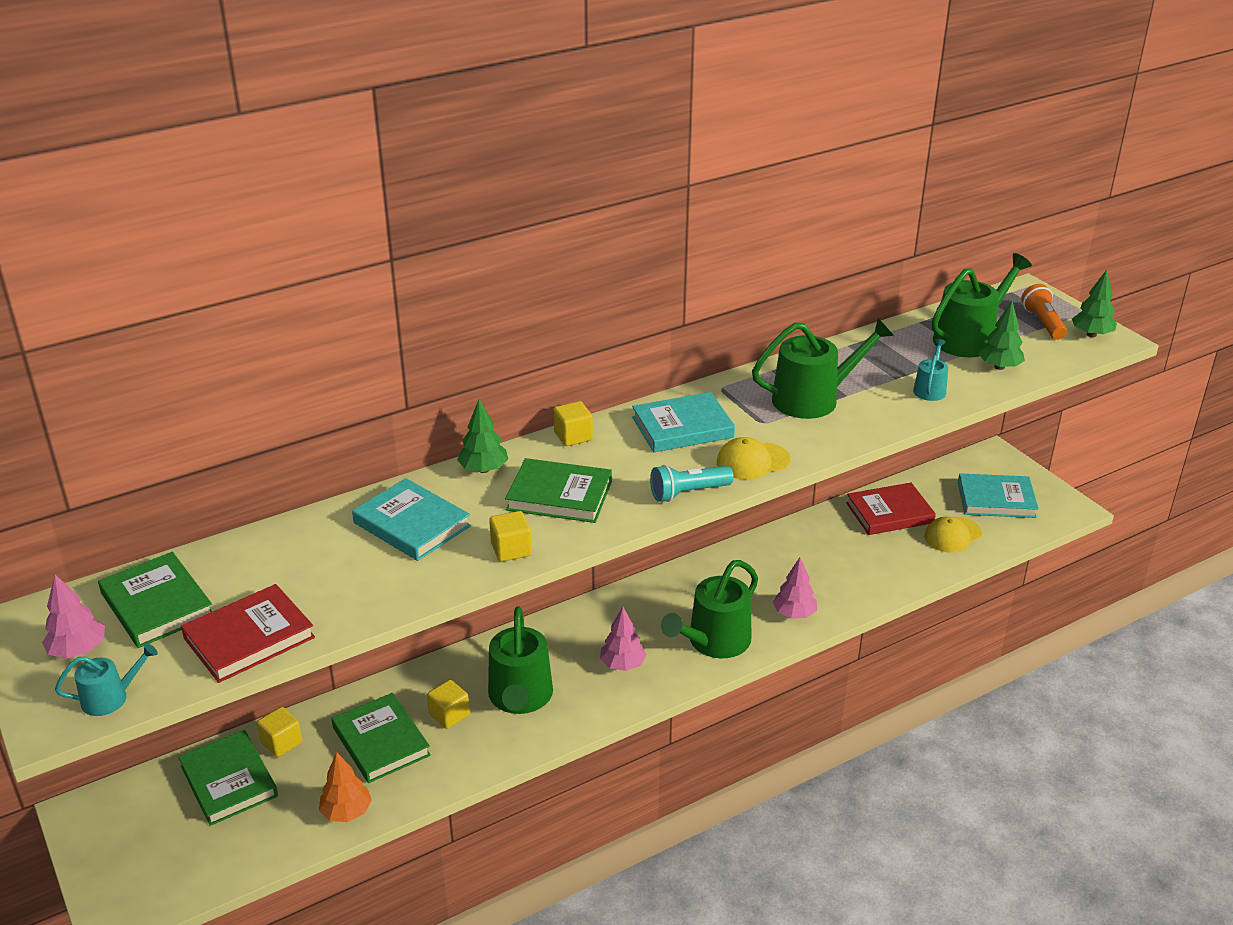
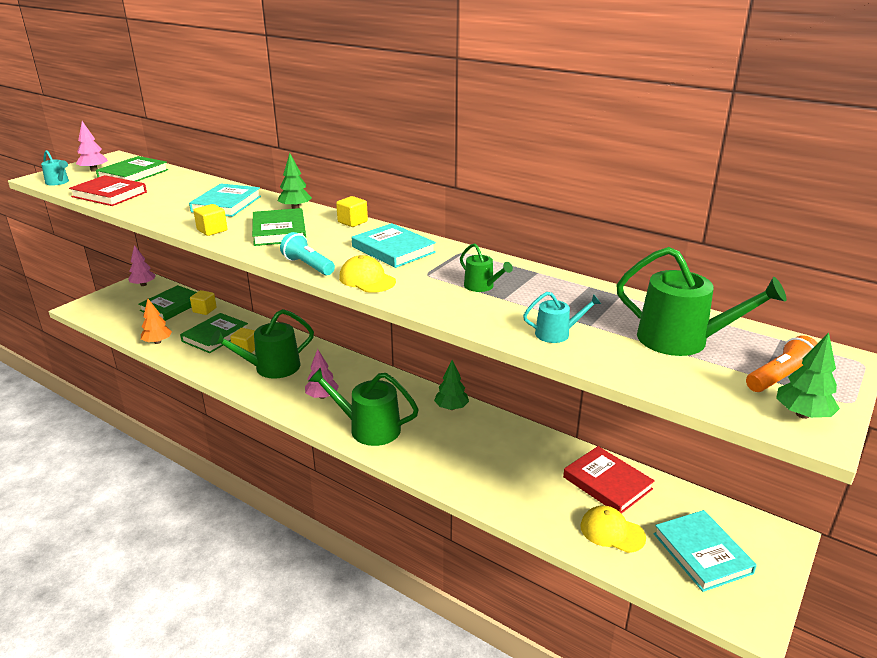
camera: 65 degrees right, 5 degrees down
(794, 614) = (426, 459): pink tree -> pink tree (143, 285)
(813, 399) = (482, 286): green watering can -> green watering can, size x0.51
(999, 367) = (646, 364): green tree -> green tree (451, 407)

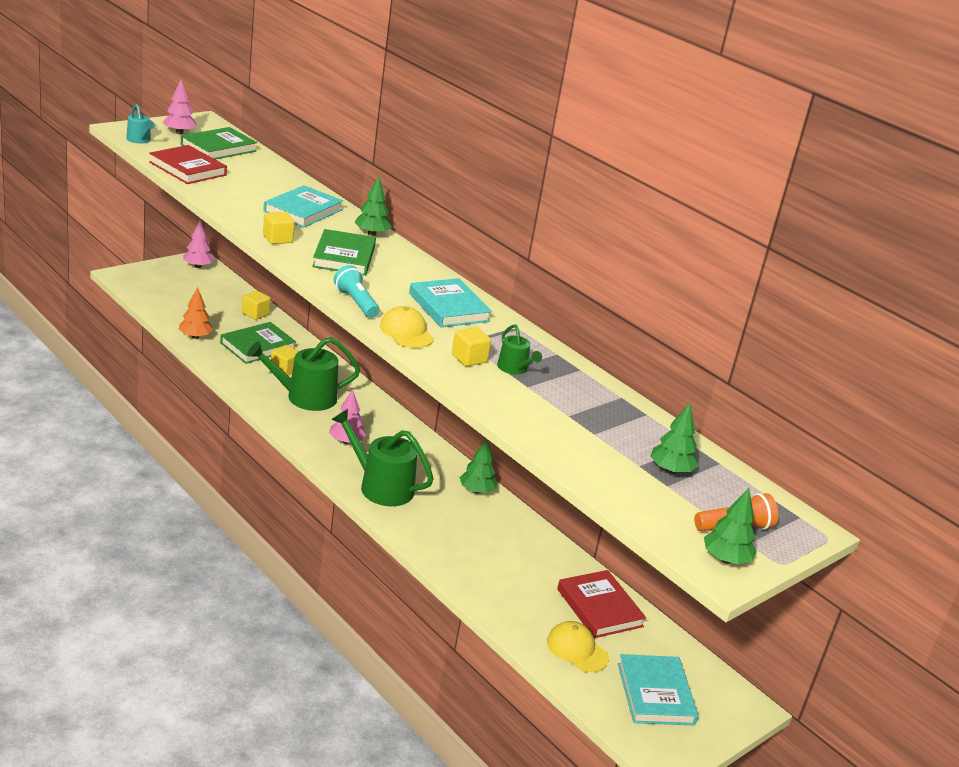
camera: 10 degrees right, 0 degrees up
(172, 306) = (222, 299): green book -> none
(352, 222) = (423, 265): yellow cube -> yellow cube (469, 358)
(557, 333) = (556, 432): turquoise watering can -> none
(681, 340) = (671, 470): green watering can -> green tree

